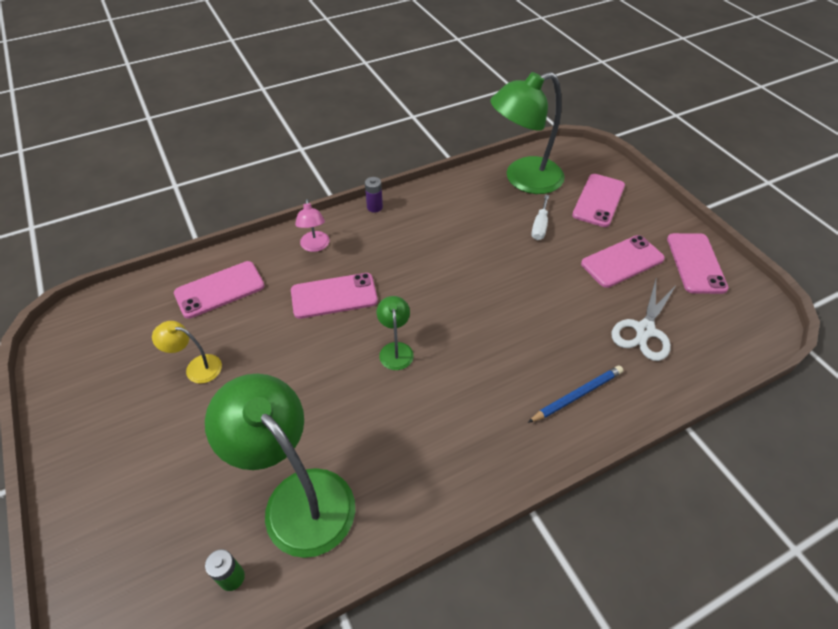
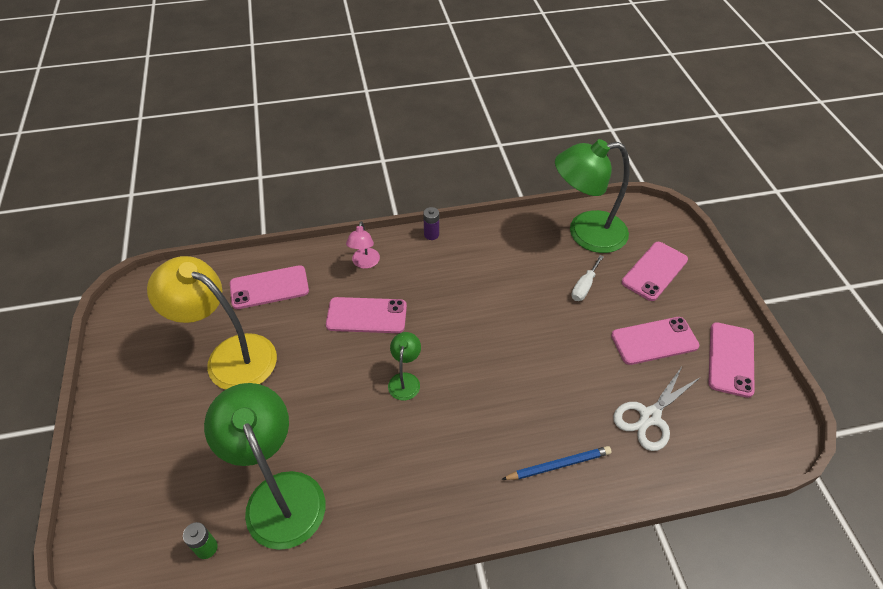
camera: 15 degrees right, 0 degrees up
(196, 367) = (230, 356): yellow lamp -> yellow lamp, size x2.18

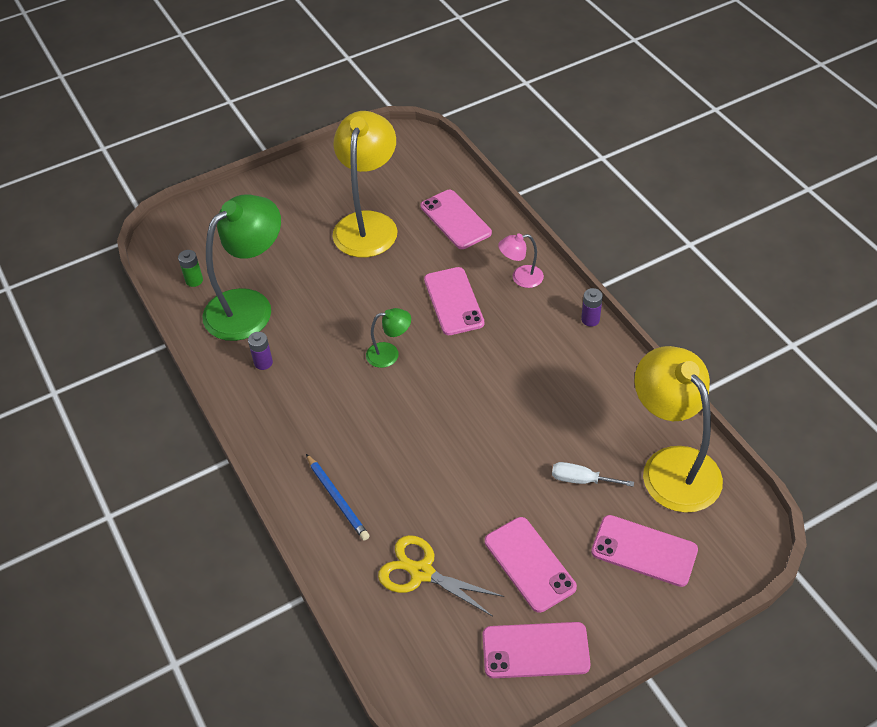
camera: 75 degrees right, 0 degrees up
(366, 496) = (263, 362): none -> purple battery
(585, 233) = (672, 465): green lamp -> yellow lamp
(649, 417) = (421, 572): white scissors -> yellow scissors

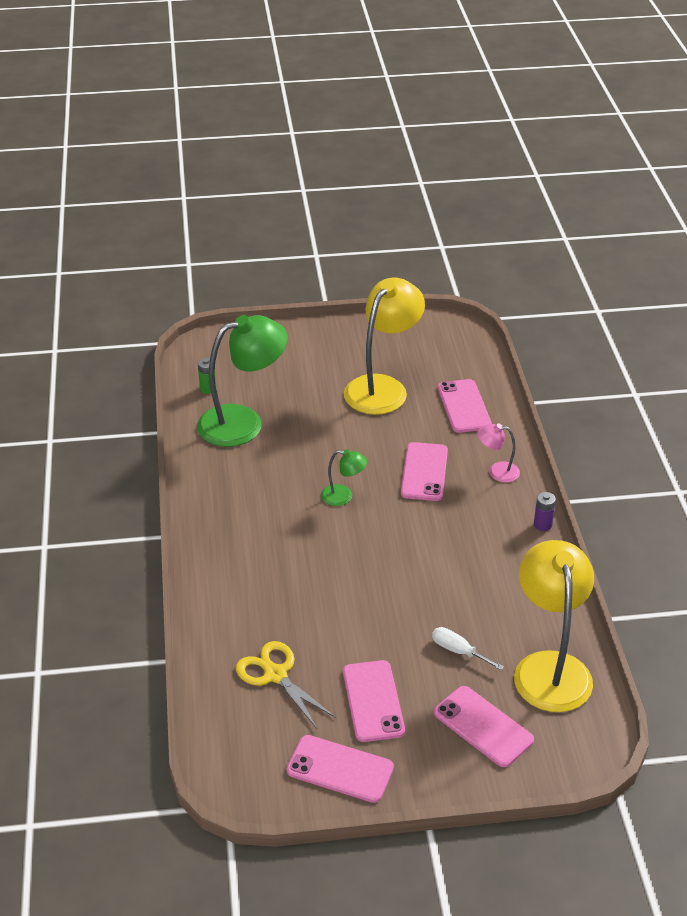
camera: 20 degrees right, 10 degrees down
(263, 362) = (231, 470): purple battery -> none
(337, 499) = (235, 594): blue pencil -> none

